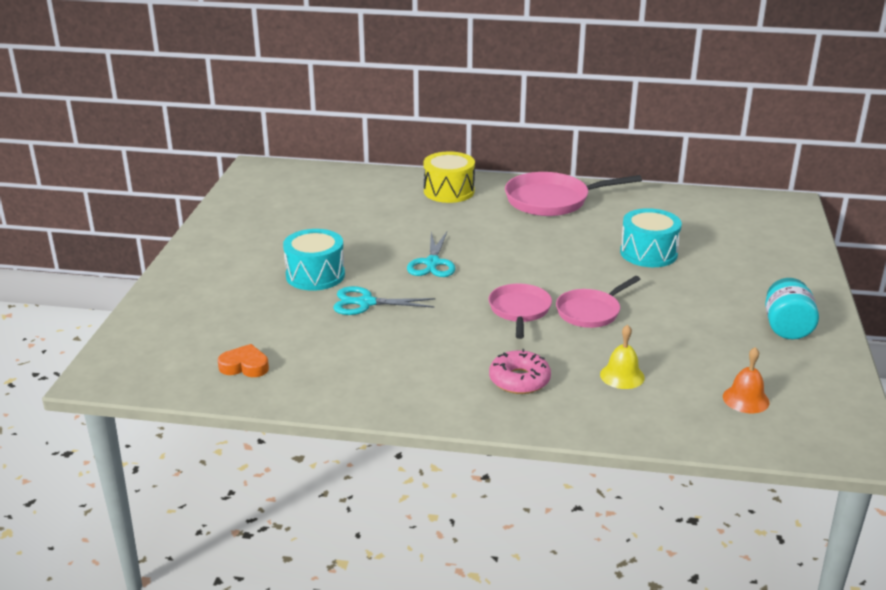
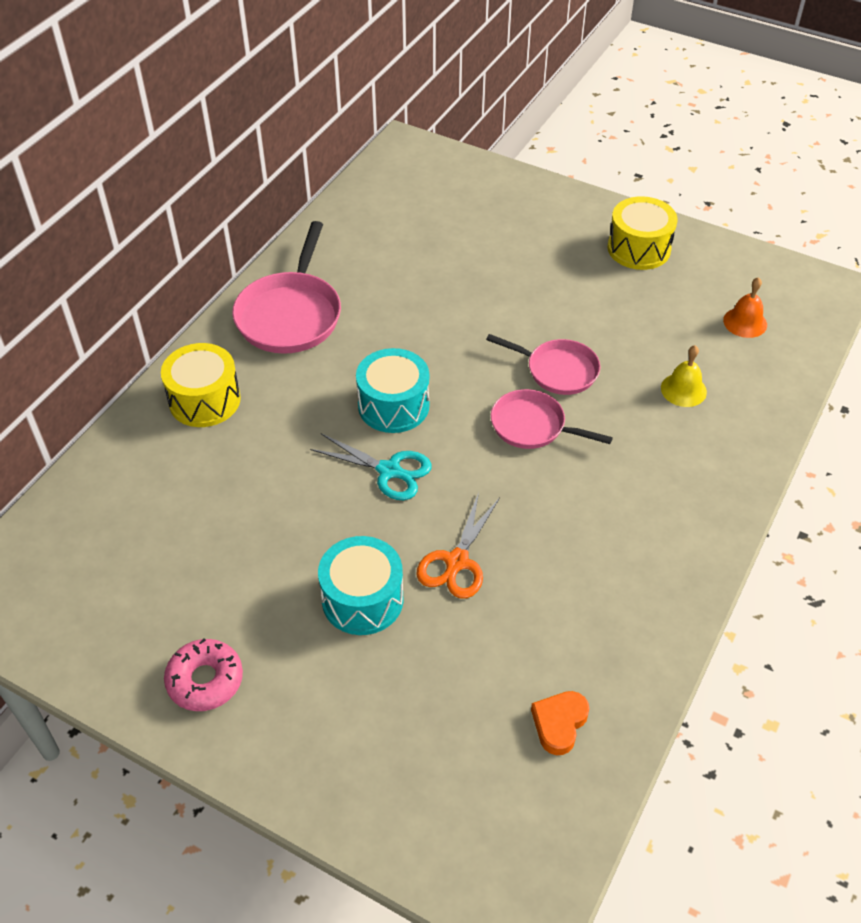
camera: 70 degrees left, 20 degrees up
(366, 303) = (457, 561): turquoise scissors -> orange scissors
(519, 380) = (668, 470): pink donut -> pink donut (205, 680)
(591, 312) = (557, 370): pink pan -> pink pan turned 45 degrees counterclockwise
(648, 253) = (457, 283): turquoise drum -> turquoise drum (393, 405)
(787, 328) = (639, 248): turquoise jar -> yellow drum

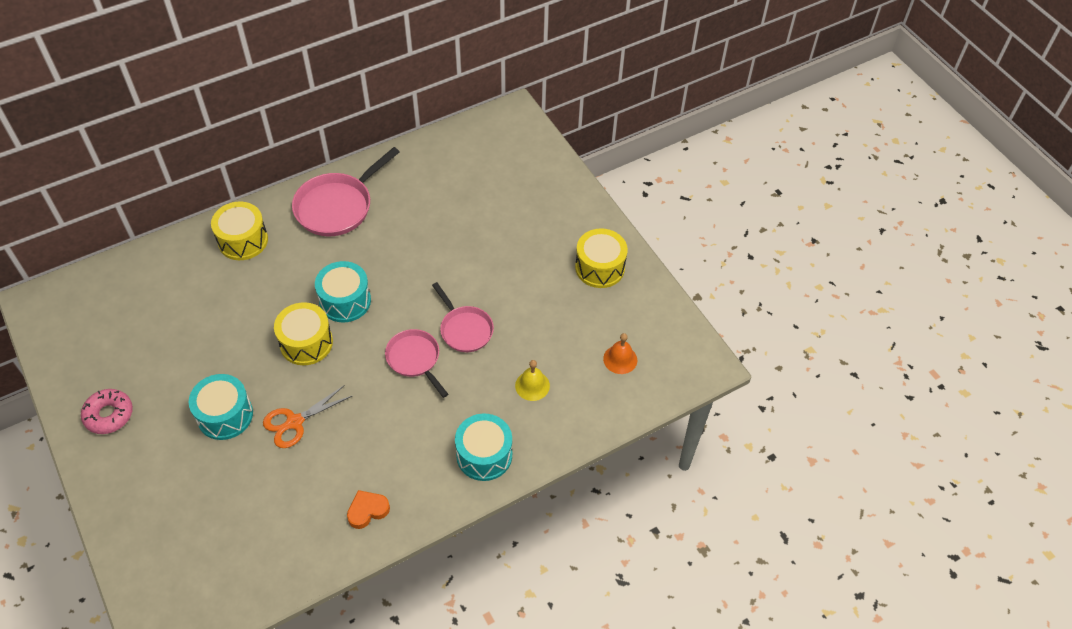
camera: 30 degrees right, 5 degrees up
(389, 471) = (306, 343): turquoise scissors -> yellow drum
(559, 723) = (265, 551): orange heart -> orange heart (367, 510)
(703, 483) = (484, 455): none -> turquoise drum

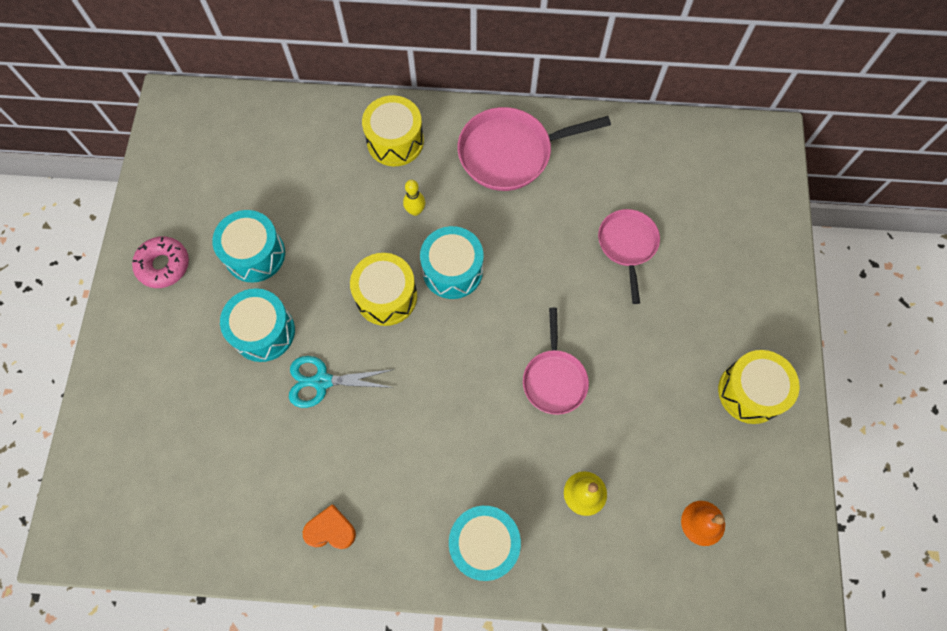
camera: 35 degrees right, 15 degrees up
(181, 369) = (255, 254): none -> turquoise drum
(290, 277) = (415, 211): none -> yellow bowling pin
(295, 422) = (322, 381): orange scissors -> turquoise scissors
(415, 359) = (481, 383): pink pan -> pink pan (627, 245)

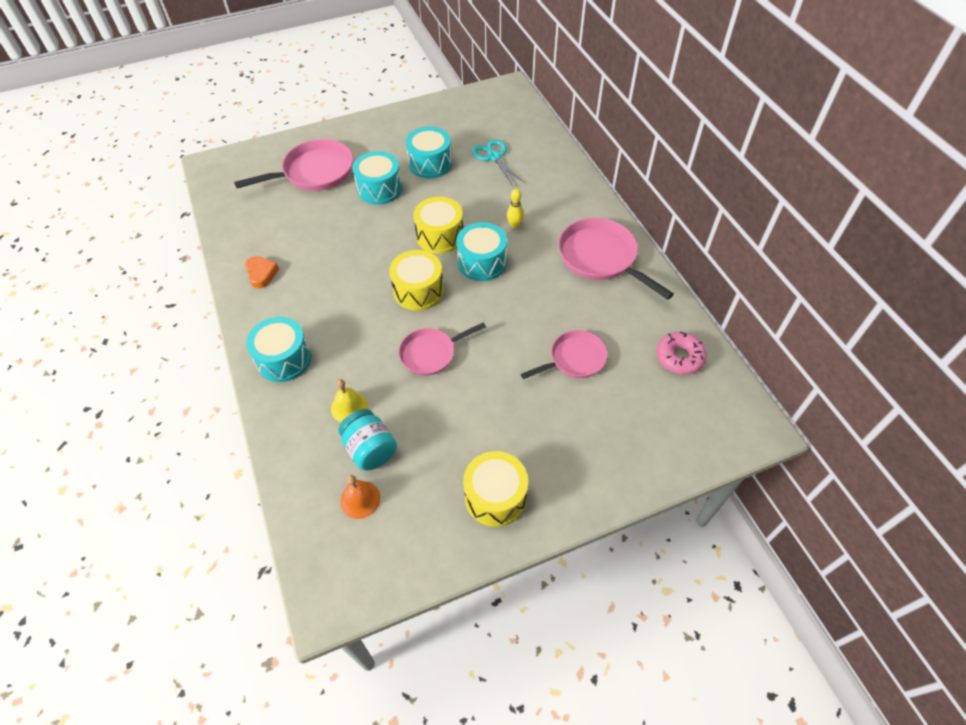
camera: 65 degrees right, 15 degrees down
(164, 265) = (398, 130): pink donut -> pink donut (679, 357)
(179, 401) = (314, 172): none -> pink pan
(322, 381) = (361, 229): turquoise scissors -> turquoise scissors (494, 157)
(395, 141) = (561, 194): yellow drum -> yellow drum (418, 290)
(648, 490) = (370, 449): none -> turquoise jar

